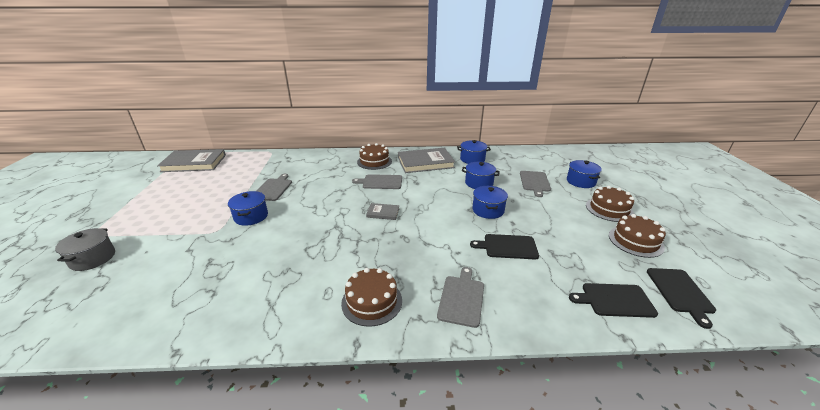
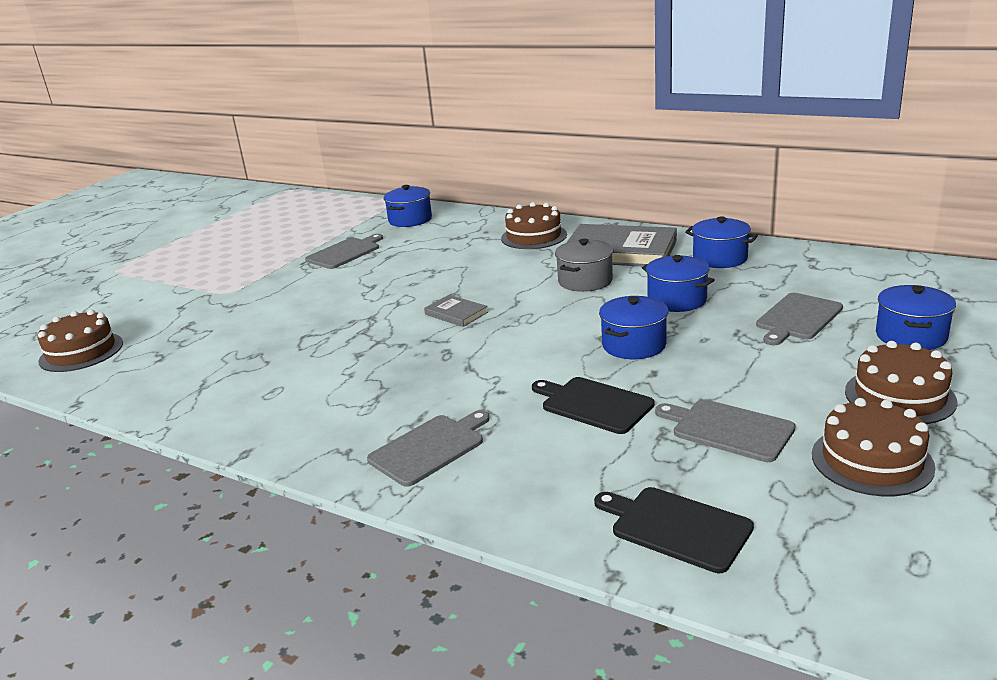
camera: 35 degrees right, 5 degrees down
(93, 258) = (90, 295): grey pot -> grey pot (585, 281)
(194, 163) = (285, 203): grey book -> none
(251, 216) = (282, 283): blue pot -> blue pot (410, 220)
(372, 301) = (311, 416): brown cake -> brown cake (81, 352)
(380, 182) = (506, 269): grey cutting board -> grey cutting board (728, 429)
(680, 292) = (834, 560): black cutting board -> none

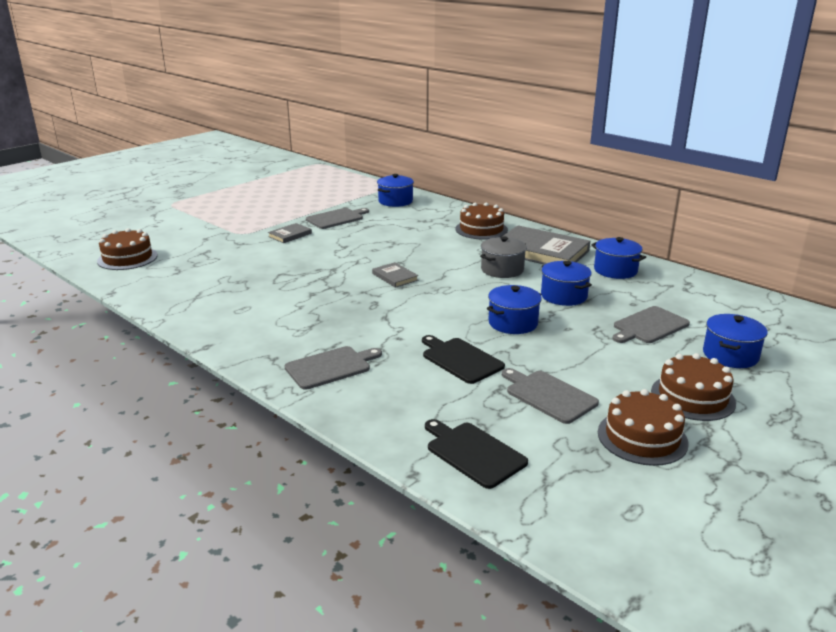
camera: 10 degrees right, 0 degrees up
(294, 284) = (290, 235): none -> grey book

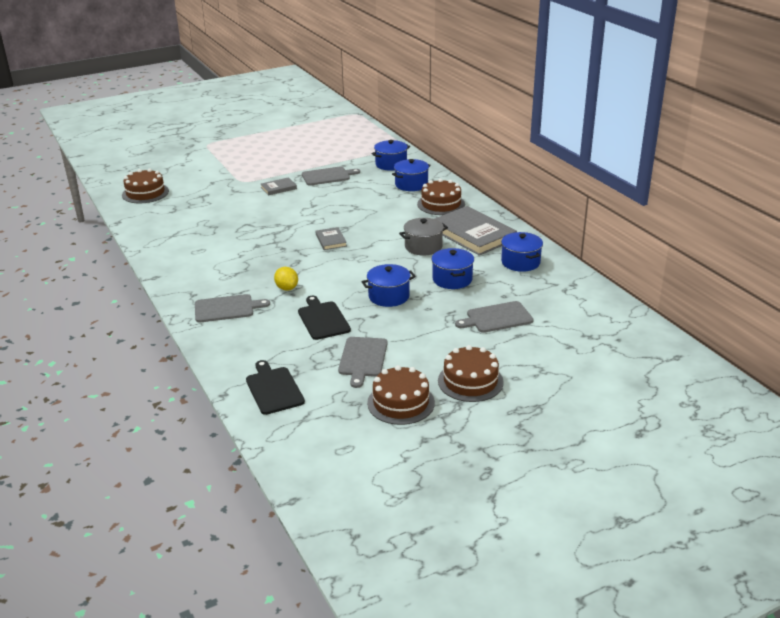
camera: 20 degrees right, 5 degrees up
(387, 333) = (287, 288): none -> yellow lemon
(548, 395) = (362, 359): grey cutting board -> grey cutting board turned 150 degrees counterclockwise
(730, 355) = (538, 354): blue pot -> blue pot (411, 184)

